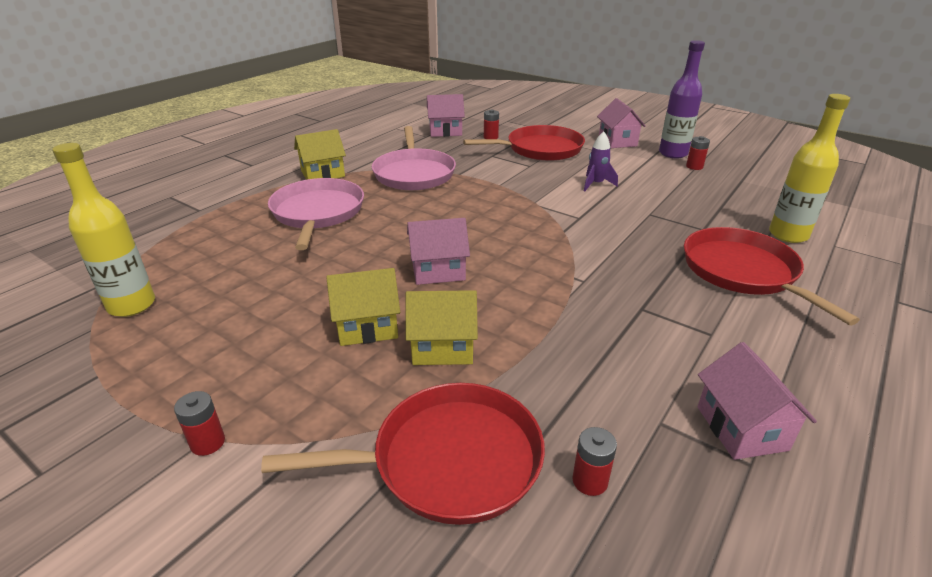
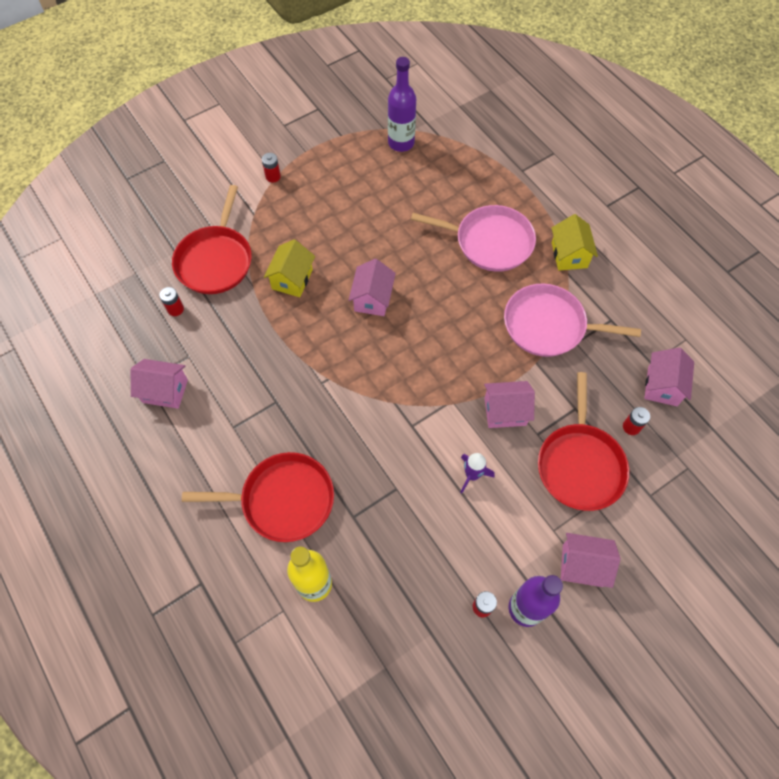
camera: 110 degrees right, 30 degrees up
(132, 305) = (401, 143): yellow bottle -> purple bottle
(367, 327) = (328, 248): yellow house -> none
(521, 180) = (505, 411): none -> pink house

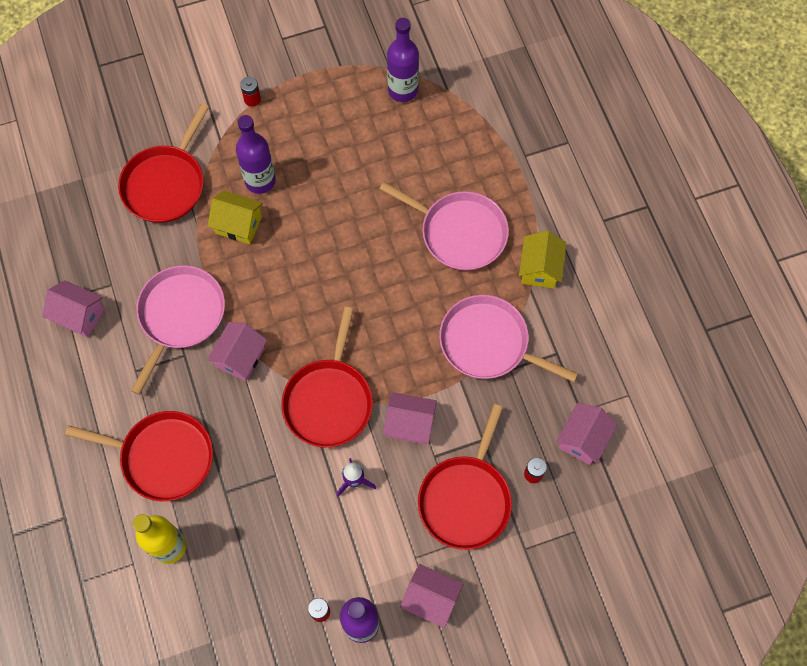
camera: 15 degrees right, 5 degrees up
(175, 309) = (111, 229): red battery -> none
(262, 368) = (180, 316): none -> pink pan
(292, 279) = (238, 225): yellow house -> yellow house turned 75 degrees clockwise
(300, 239) = (260, 181): none -> purple bottle
(372, 299) = (314, 267): pink house -> pink house (240, 358)
(424, 409) = (329, 400): none -> red pan

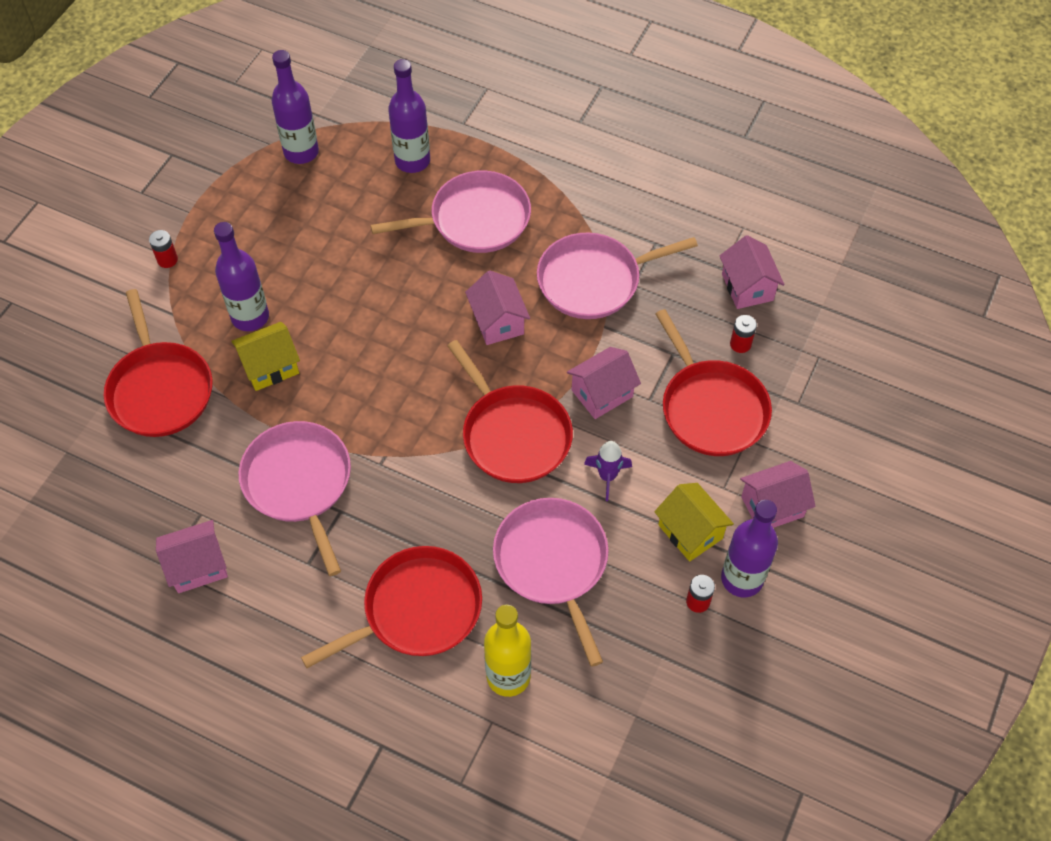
camera: 45 degrees left, 10 degrees down
(240, 358) = (395, 469): pink house -> pink house (498, 322)
(265, 504) = (553, 563): none -> pink pan
(464, 156) = (412, 161): none -> purple bottle
(539, 268) = (570, 194): yellow house -> yellow house (690, 532)

